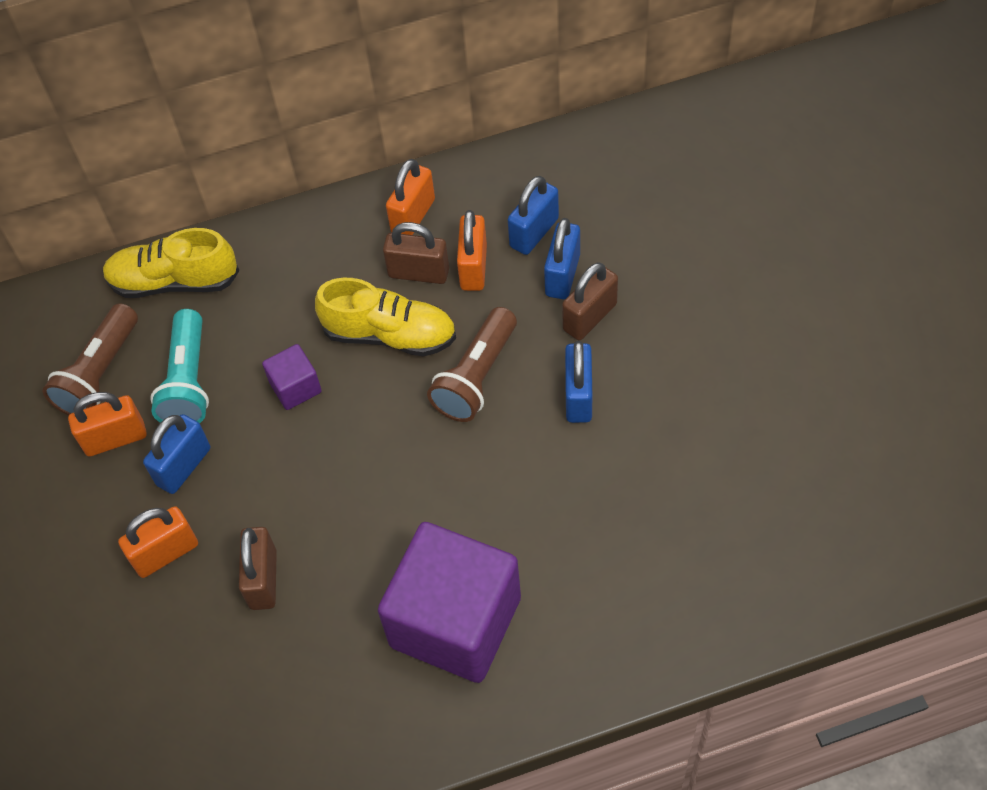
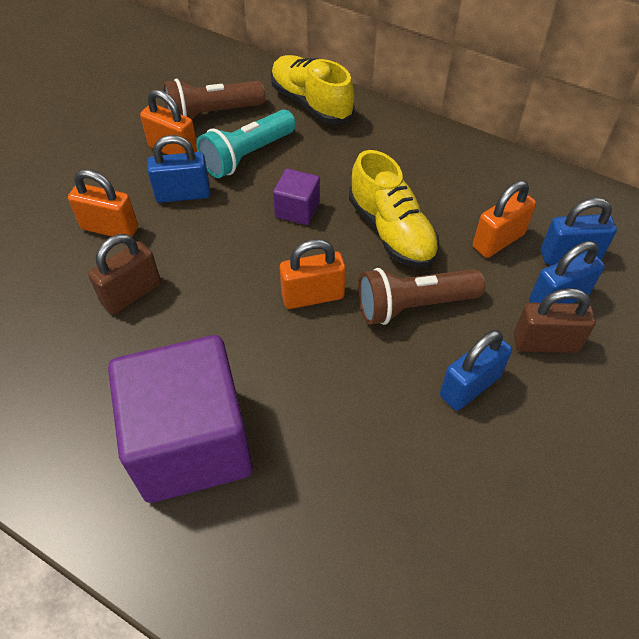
camera: 45 degrees right, 5 degrees down
(413, 216) = (495, 180): orange padlock -> orange padlock (313, 296)
(419, 273) = (457, 213): brown padlock -> none

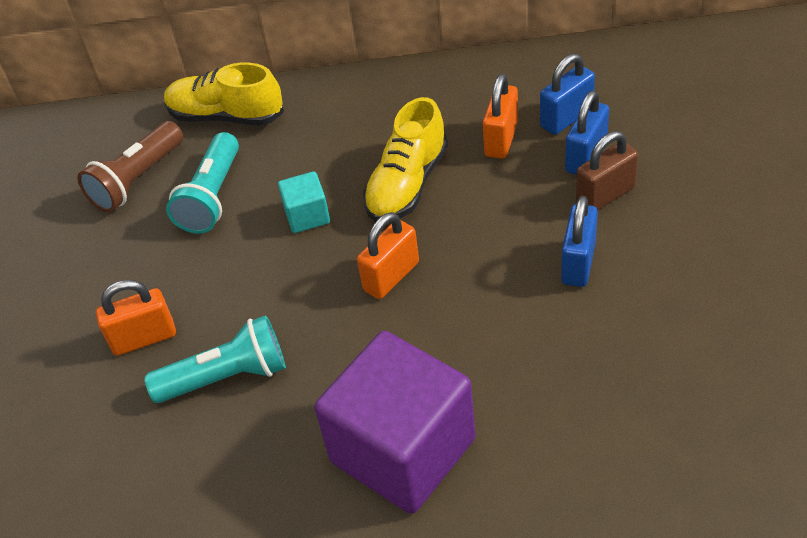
camera: 30 degrees left, 5 degrees down
(132, 294) = (226, 377): brown padlock -> turquoise flashlight
(173, 150) = (132, 234): orange padlock -> none
(183, 194) = (185, 266): blue padlock -> none
(297, 210) = (307, 215): purple cube -> turquoise cube
(391, 231) = (407, 184): yellow shoe -> yellow shoe turned 90 degrees clockwise
(413, 305) = (480, 231): brown flashlight -> none

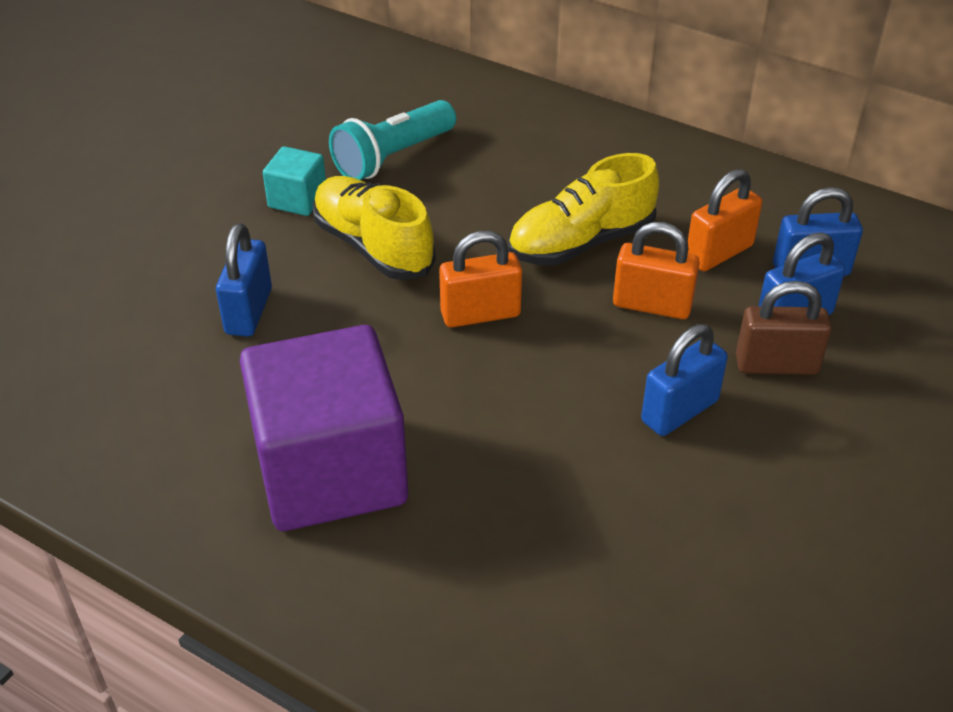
camera: 30 degrees right, 5 degrees down
(137, 180) = (346, 109): brown flashlight -> none
(144, 338) = (217, 239): orange padlock -> orange padlock (652, 305)
(226, 116) = (475, 97): yellow shoe -> yellow shoe (373, 246)
(226, 377) = (248, 311): turquoise flashlight -> blue padlock
(307, 215) = (459, 218): turquoise cube -> turquoise cube (297, 199)

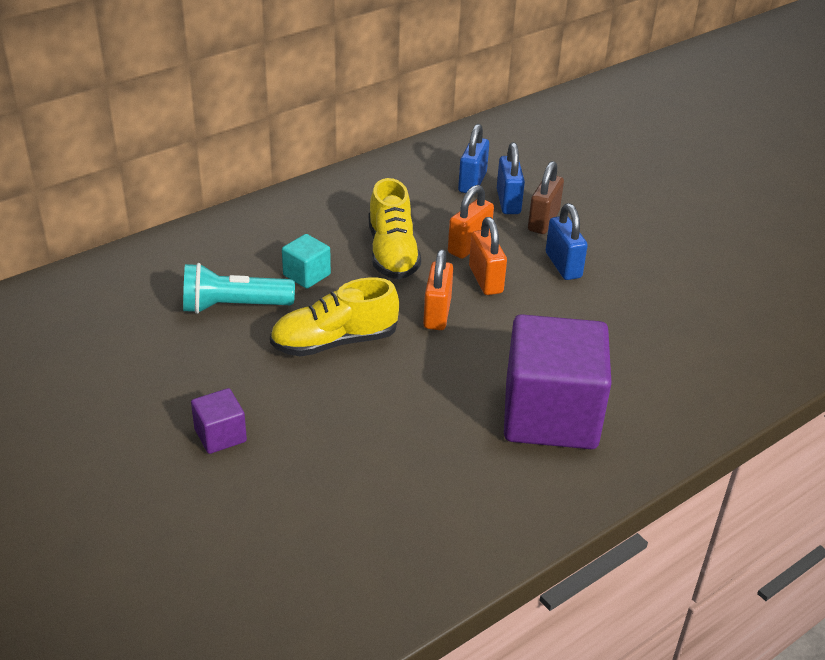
camera: 70 degrees left, 5 degrees down
(178, 215) = (220, 435): none -> purple cube
(248, 311) = (368, 420): blue padlock -> none
(297, 199) = (250, 366): turquoise cube -> turquoise cube (306, 275)
(393, 157) = (234, 306): turquoise flashlight -> turquoise flashlight turned 105 degrees clockwise
(719, 253) = (437, 207): orange padlock -> orange padlock (485, 280)

